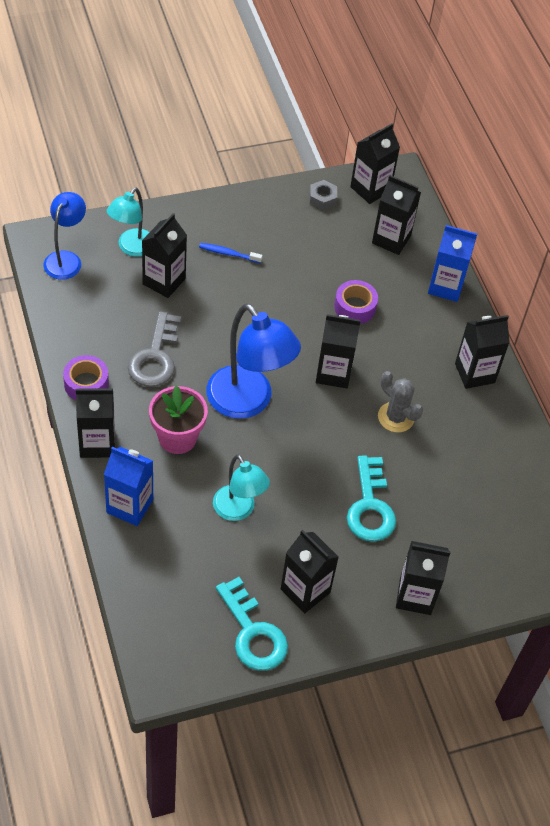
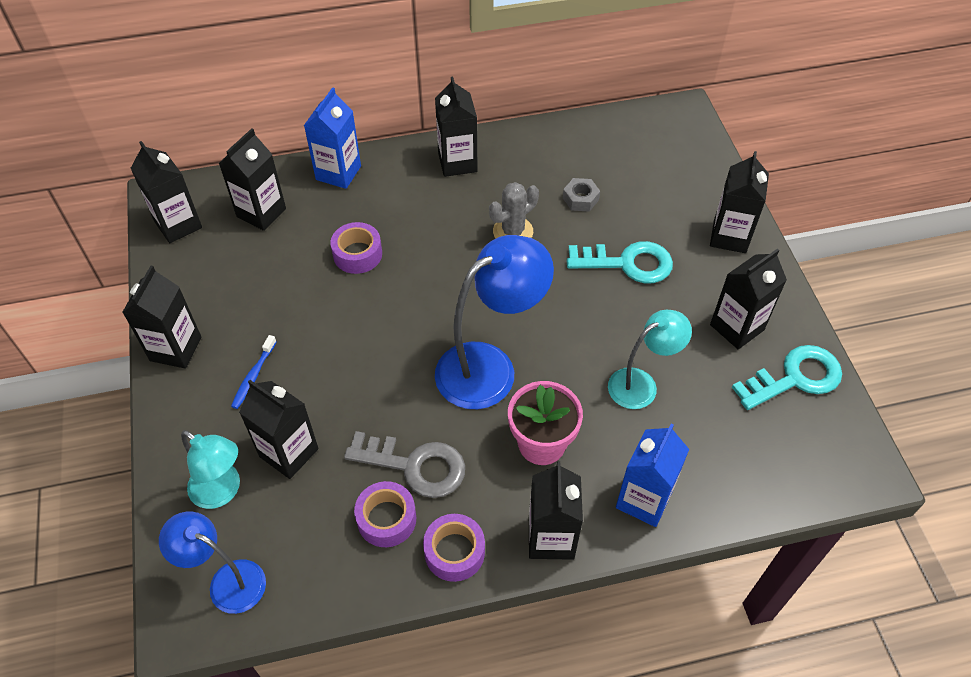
camera: 80 degrees left, 0 degrees up
(112, 342) = (386, 519): none -> purple tape
(322, 198) = (182, 272): grey nut -> grey nut (580, 199)
(333, 373) = (451, 281): black carton -> black carton (176, 349)

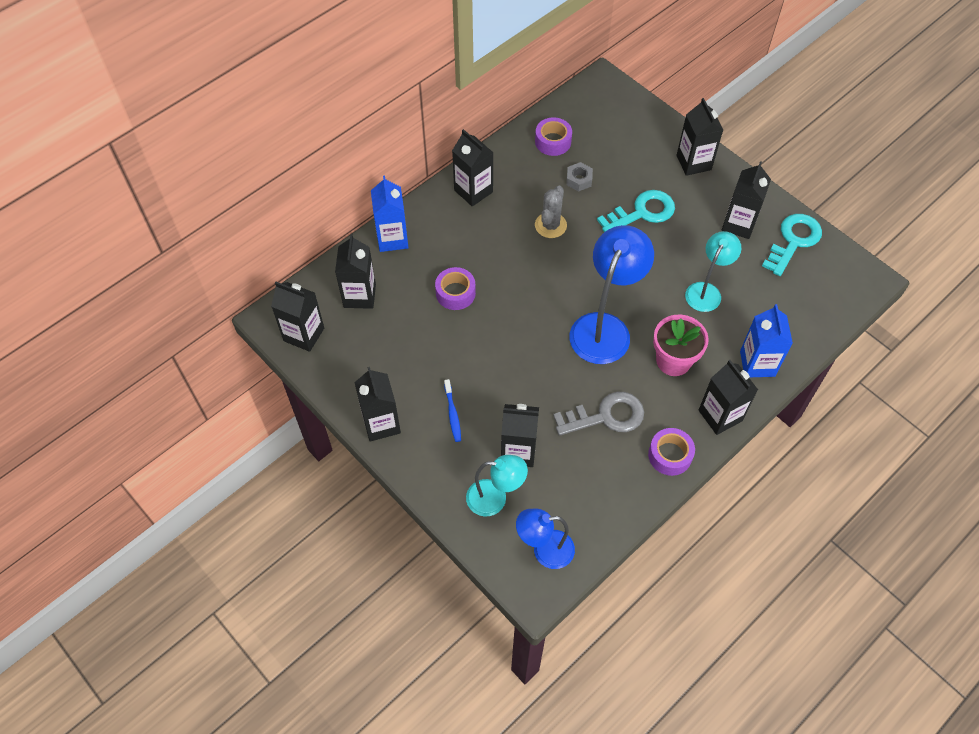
camera: 30 degrees left, 5 degrees up
(386, 519) = (613, 458): purple tape -> purple tape (553, 141)

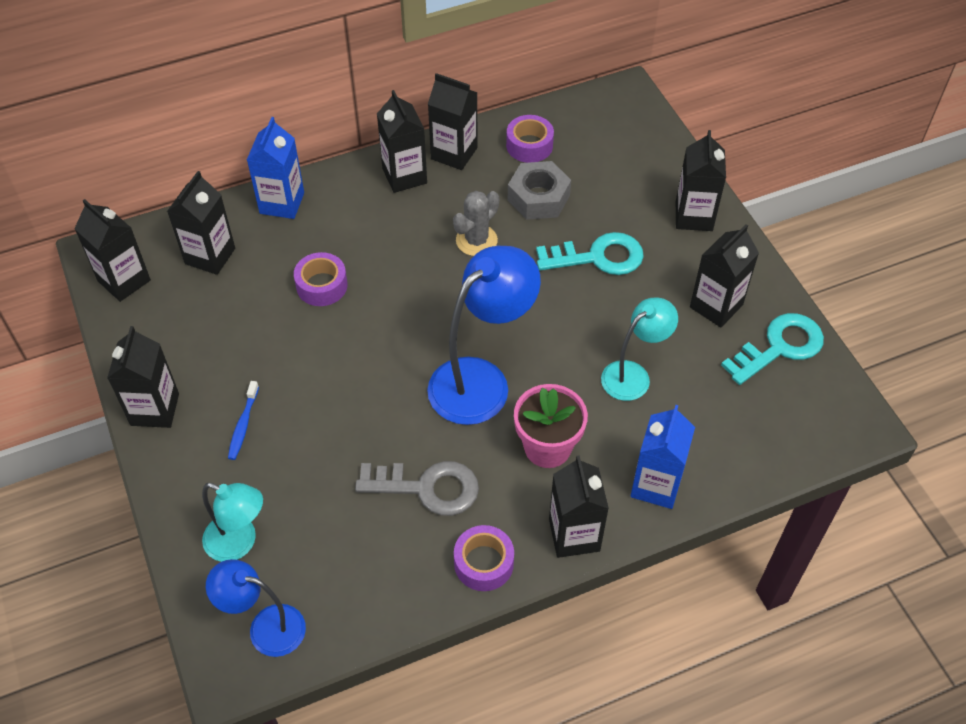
camera: 20 degrees right, 5 degrees down
(518, 451) = (298, 495): black carton -> black carton (454, 153)
(579, 180) = (538, 197): grey nut -> grey nut, size x1.68

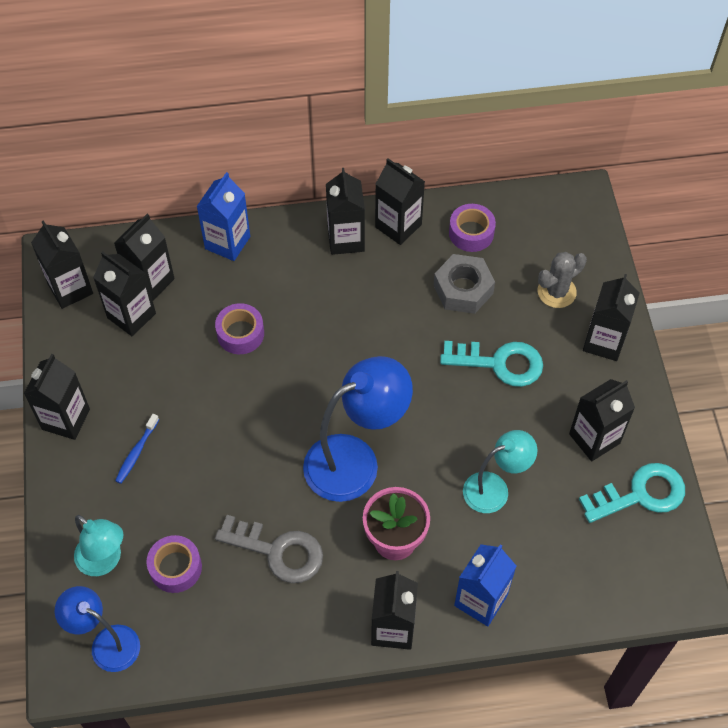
camera: 15 degrees right, 5 degrees up
(199, 293) = (131, 315): none -> black carton
(476, 240) = (392, 320): grey cactus -> grey cactus (556, 292)
(483, 563) = (306, 634): purple tape -> purple tape (175, 567)

